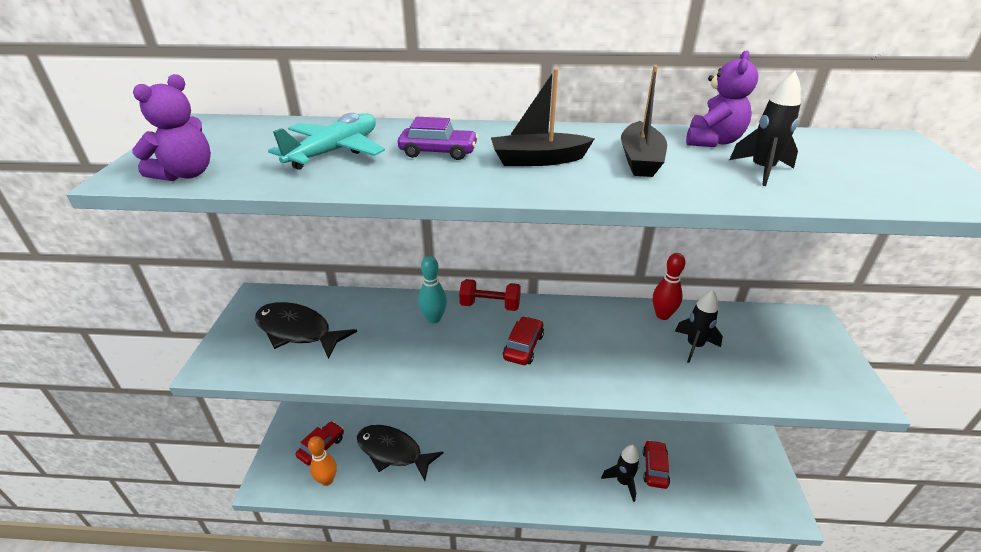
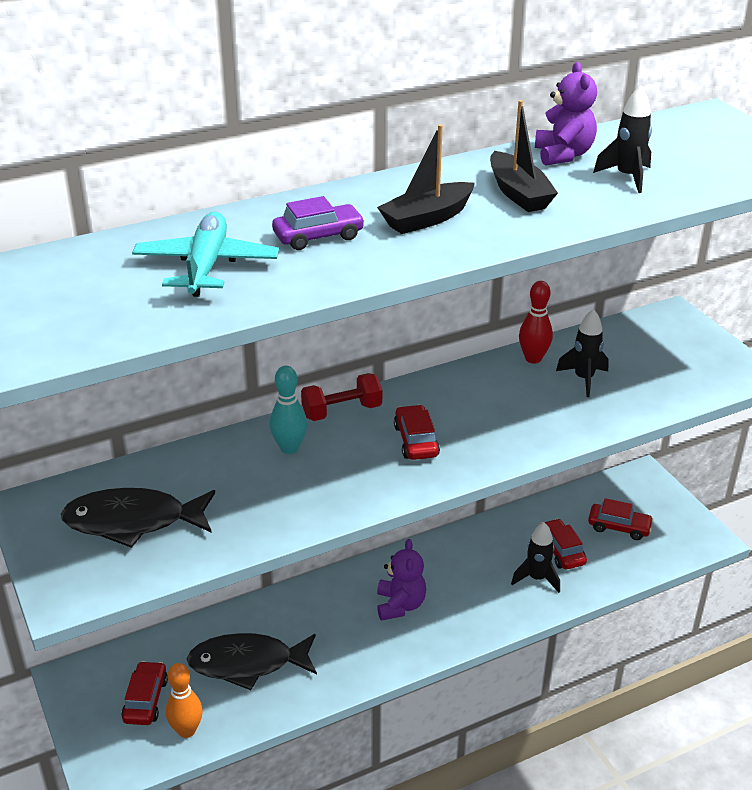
camera: 30 degrees left, 0 degrees up
(186, 174) = (78, 338): purple teddy bear -> purple teddy bear (400, 605)
(713, 469) = (619, 527): none -> red car

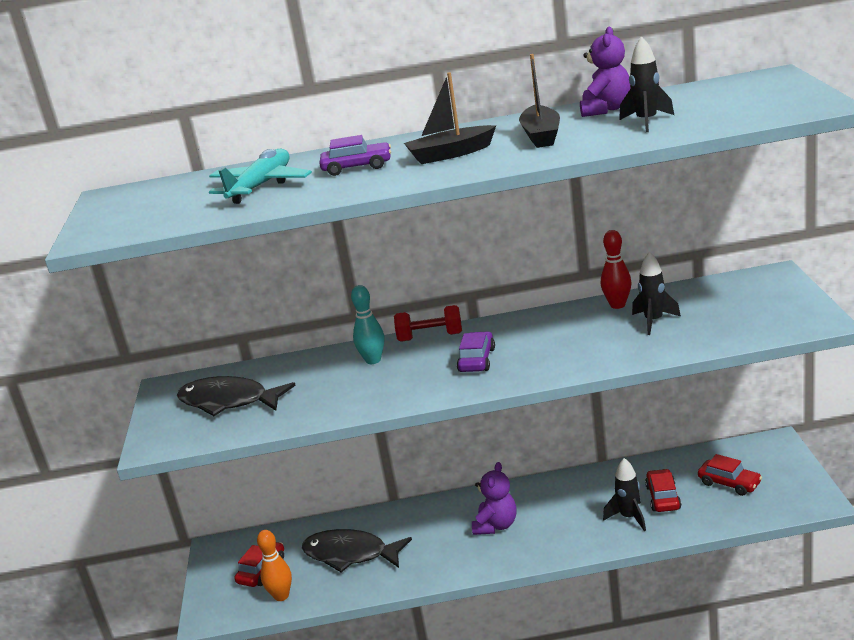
camera: 25 degrees right, 10 degrees down
(416, 441) = (477, 360): red car -> purple car

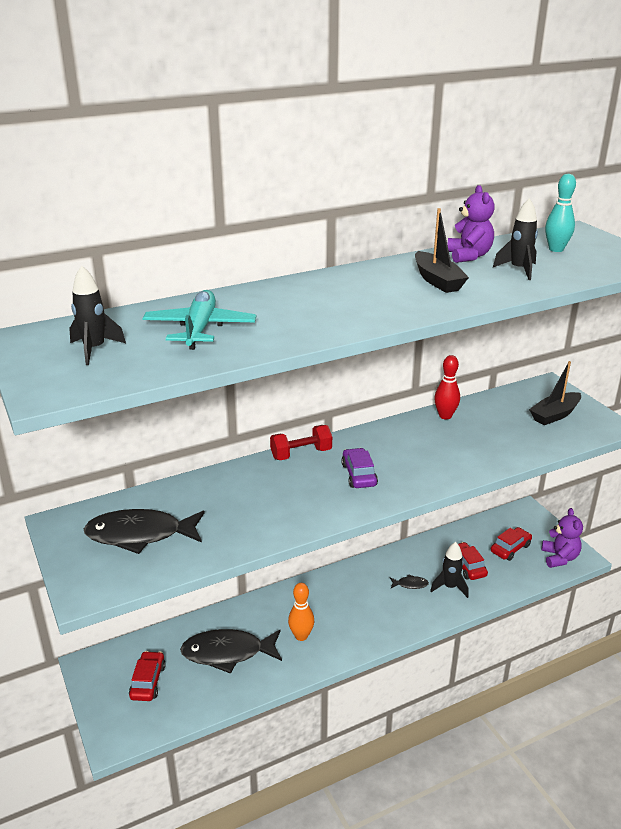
camera: 25 degrees left, 5 degrees up
(281, 596) = (180, 705): orange bowling pin -> orange bowling pin (301, 636)
(357, 167) = (286, 309): purple car -> none
(373, 360) = (261, 480): turquoise bowling pin -> turquoise bowling pin (556, 249)
(450, 154) = (368, 297): black boat -> black boat (554, 415)
(496, 525) = (345, 607): purple teddy bear -> purple teddy bear (559, 558)
(583, 510) = (410, 584): none -> black fish
(653, 321) = (484, 430): black rocket -> black rocket (94, 350)
(729, 483) = (510, 548): red car -> red car turned 60 degrees counterclockwise

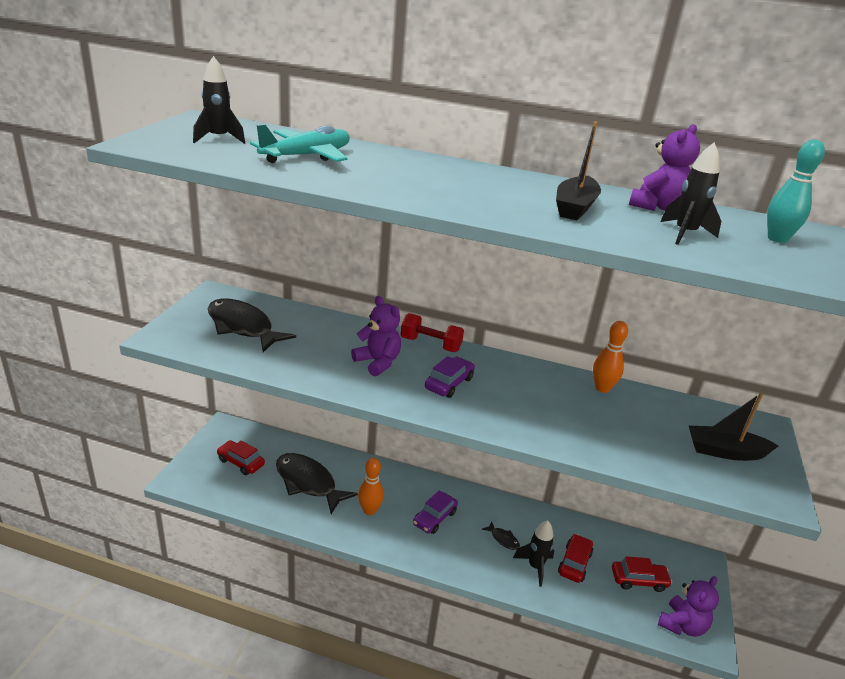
camera: 40 degrees right, 0 degrees up
(148, 681) = (241, 462): red car -> red car turned 105 degrees counterclockwise
(290, 492) = (377, 362): none -> purple teddy bear
(351, 605) = (434, 518): none -> purple car
(445, 416) = (602, 388): red bowling pin -> orange bowling pin

